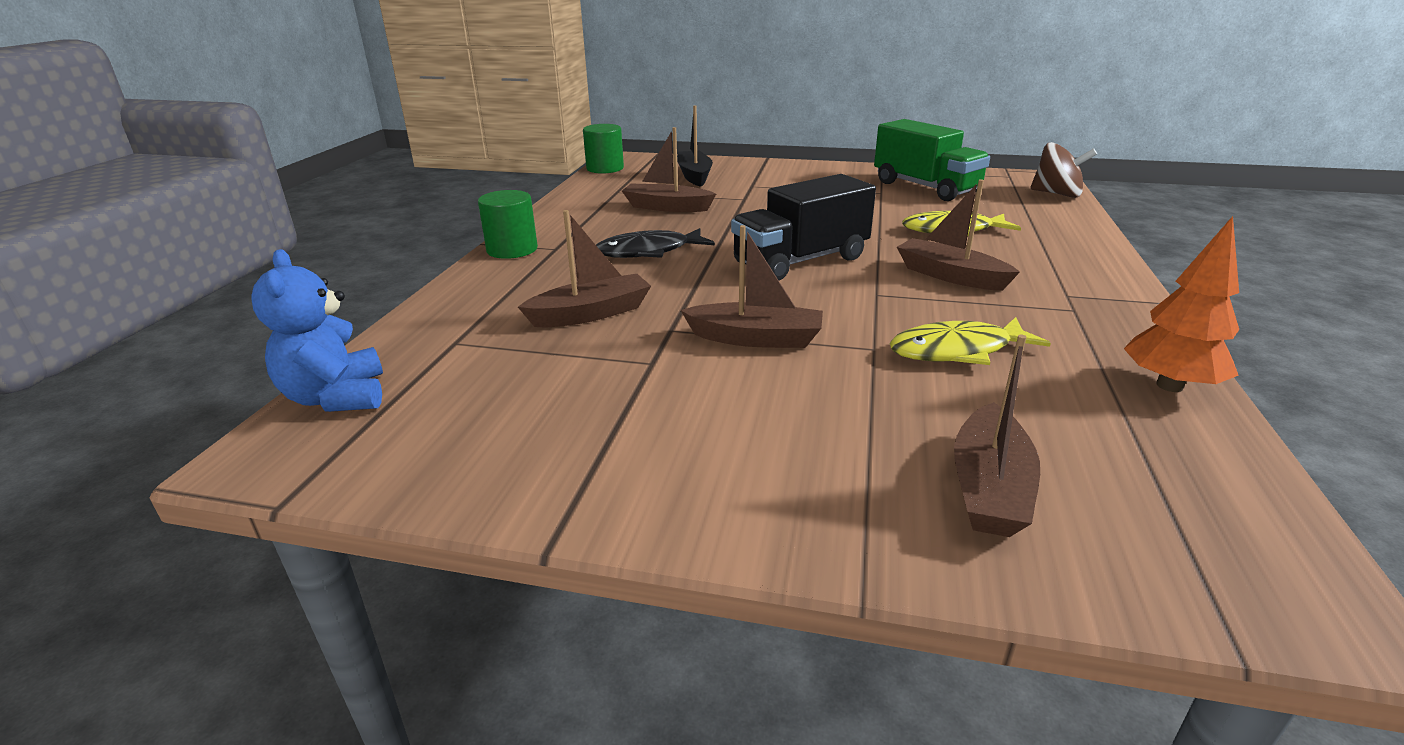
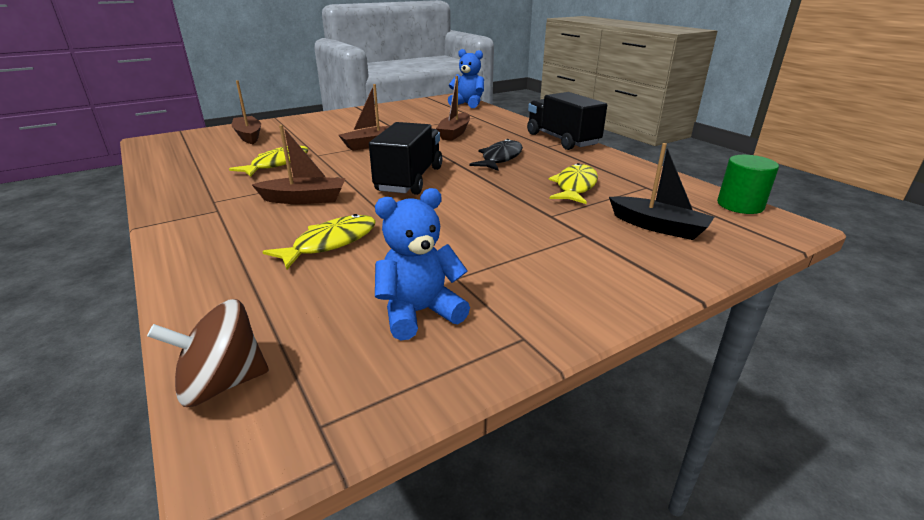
camera: 135 degrees right, 0 degrees up
(512, 249) = (562, 140): green cylinder -> black truck
(667, 207) = (575, 186): brown boat -> yellow fish
(925, 187) = (419, 312): green truck -> blue teddy bear
(1169, 385) = (168, 177): orange tree -> none

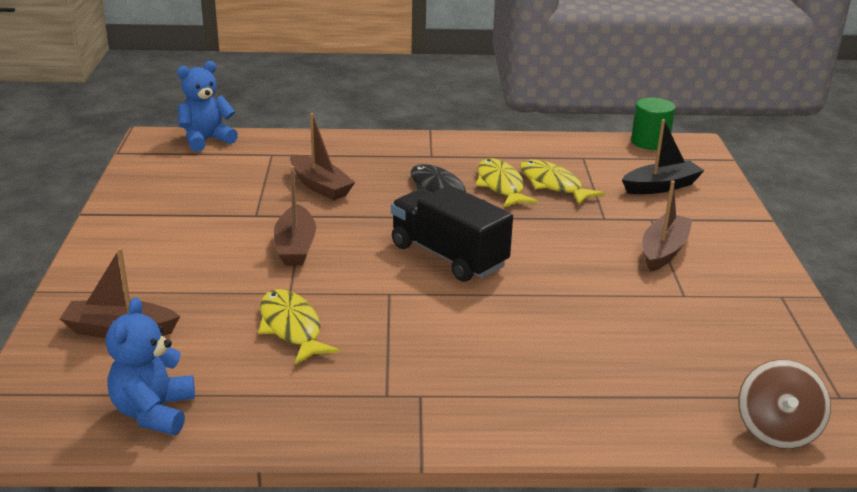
camera: 60 degrees left, 0 degrees up
(304, 199) = (443, 331): brown boat -> brown boat (663, 251)
(330, 243) = (573, 338): yellow fish -> yellow fish (501, 186)
(419, 312) = (727, 325): blue teddy bear -> blue teddy bear (154, 412)
(562, 140) = (421, 142): black truck -> none

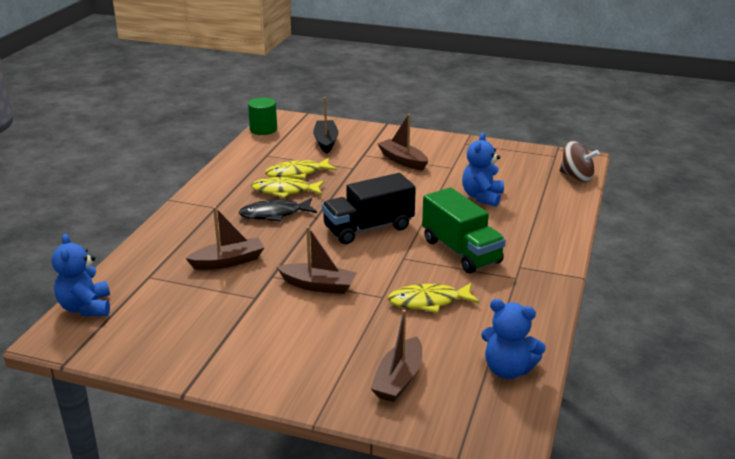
camera: 70 degrees left, 0 degrees up
(433, 336) = (461, 251): none -> green truck
(610, 335) = (482, 197): none -> blue teddy bear

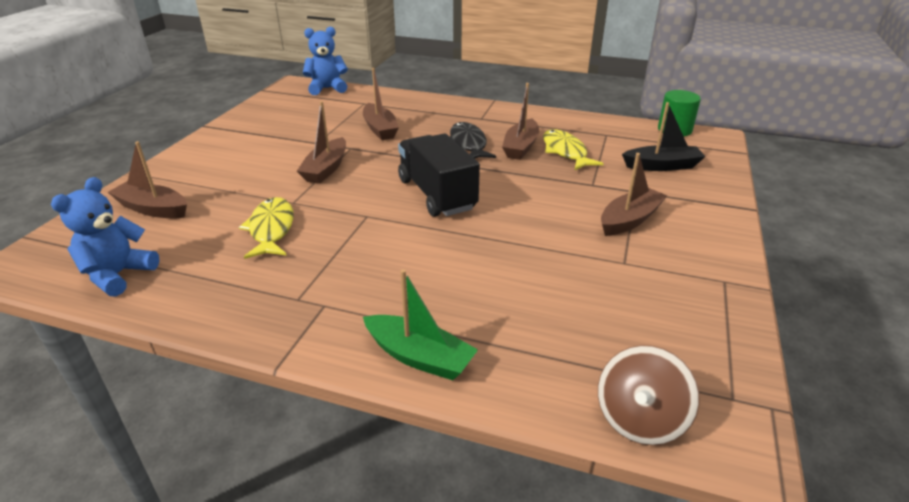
camera: 90 degrees right, 5 degrees up
(285, 191) = (520, 147): yellow fish -> brown boat
(461, 251) = (374, 257): green truck -> none
(482, 197) = (529, 285): blue teddy bear -> none
(556, 231) = (419, 357): none -> green boat

